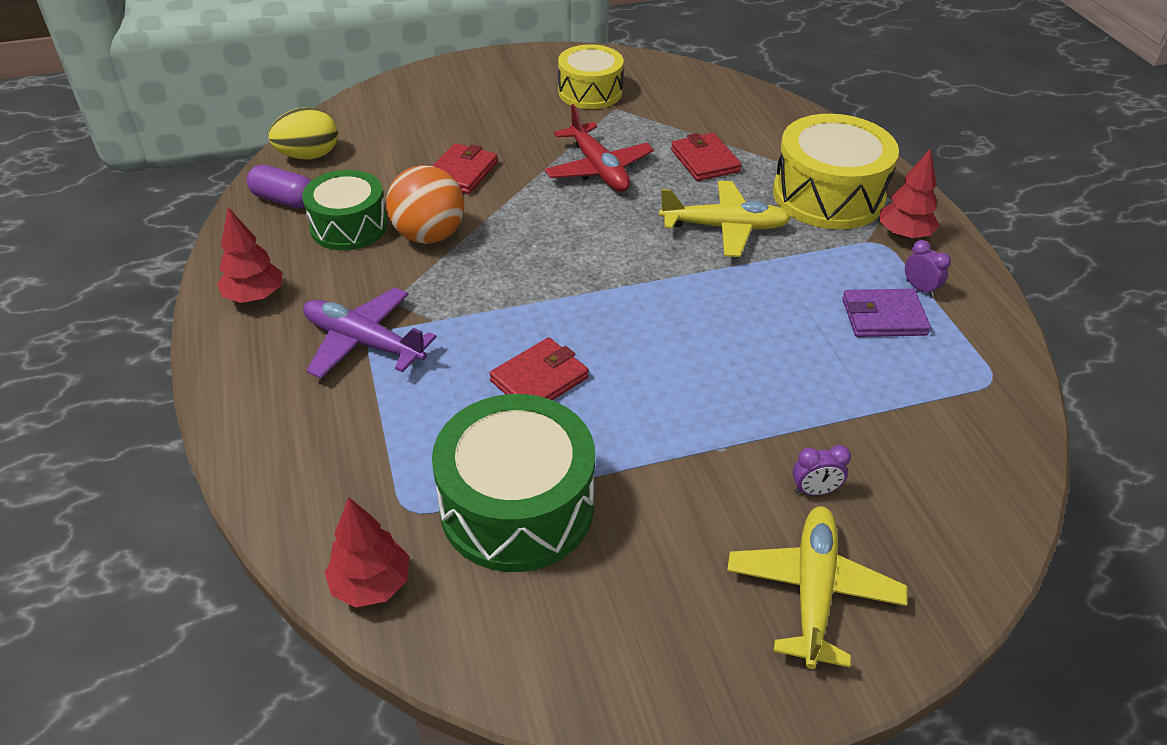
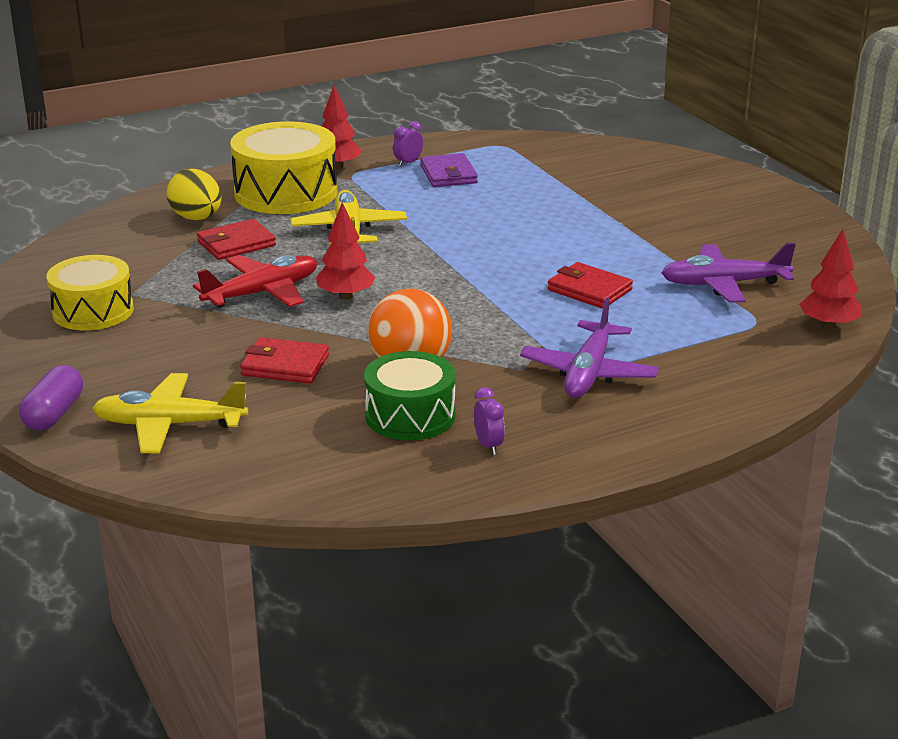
camera: 100 degrees left, 15 degrees down
(254, 296) = (553, 446): red tree -> red tree (345, 296)
(284, 200) = (371, 469): purple capsule -> purple capsule (54, 414)
(309, 156) = (268, 473): yellow egg -> yellow egg (197, 218)
(517, 506) = (723, 284): green drum -> purple plane
(812, 590) = (719, 194): yellow plane -> yellow plane (169, 425)
(814, 491) = (639, 195): purple clock -> purple clock (488, 445)

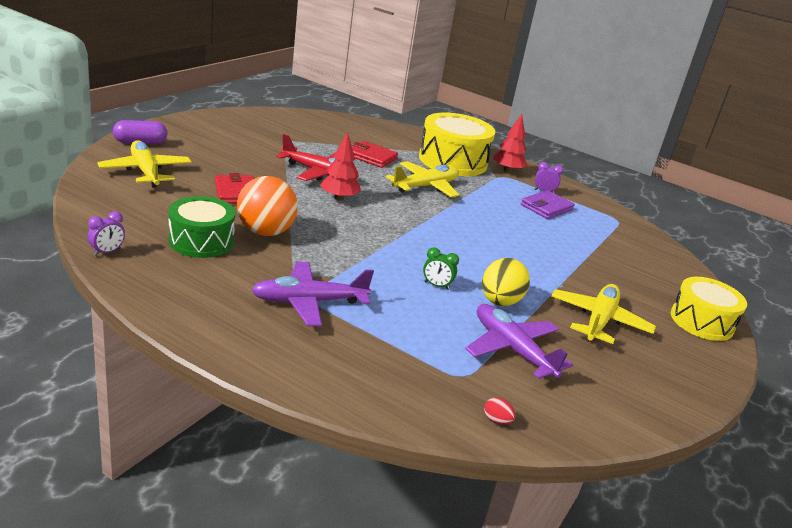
camera: 55 degrees right, 0 degrees up
(93, 311) = (257, 134): yellow drum -> yellow drum (702, 321)
(197, 218) = (390, 142): yellow egg -> yellow egg (500, 302)
(488, 445) = (178, 275): purple clock -> purple clock (107, 252)
(589, 290) = (436, 285): red wallet -> green clock
(693, 225) = (599, 321): none -> yellow plane
(828, 325) = (496, 420): red tree -> red egg

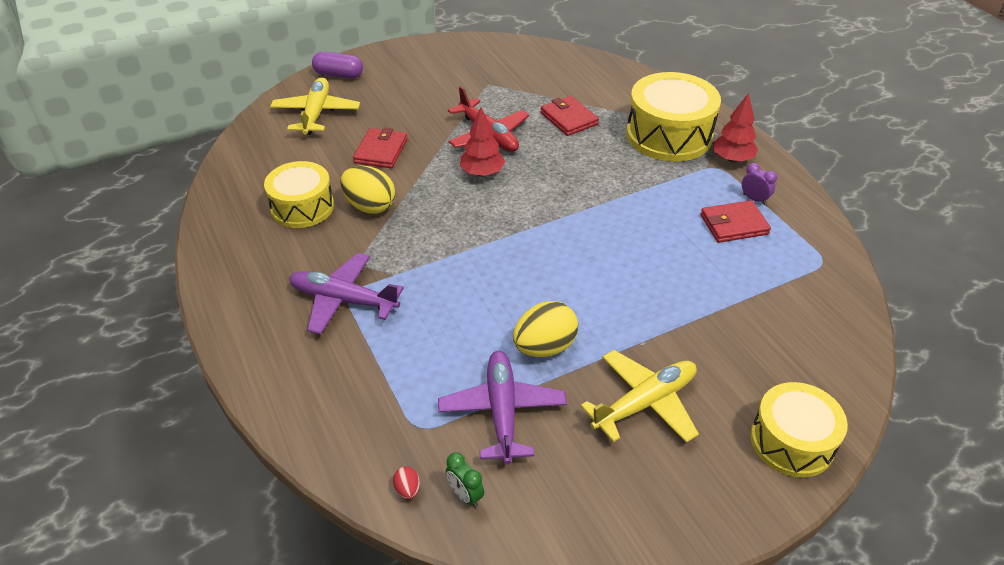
camera: 35 degrees right, 15 degrees up
(107, 252) = (215, 205): purple clock -> none
(201, 241) = (302, 207): green drum -> yellow drum
(265, 232) = (370, 206): orange ball -> yellow egg
(426, 186) = (598, 170): yellow plane -> none
(436, 285) = (490, 309): green clock -> green clock (465, 495)
(546, 207) = (734, 224): purple wallet -> red wallet

